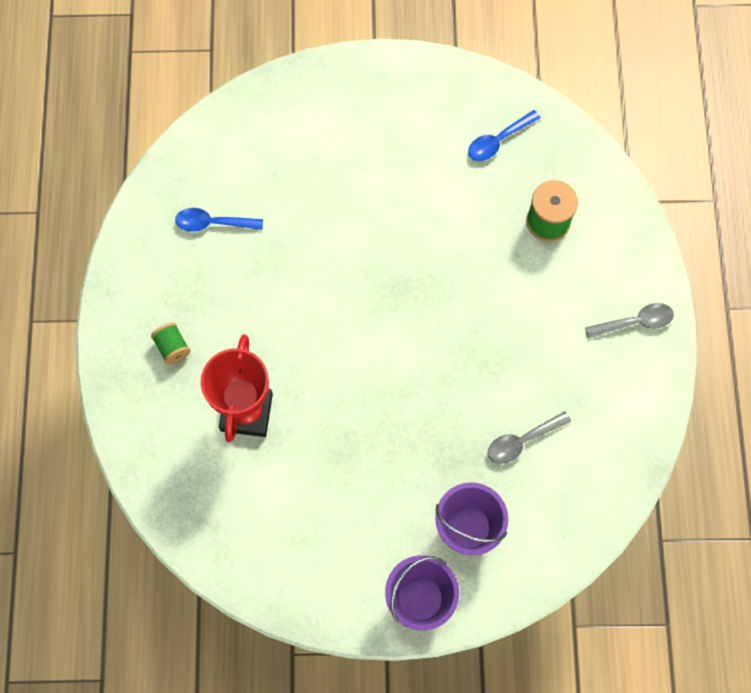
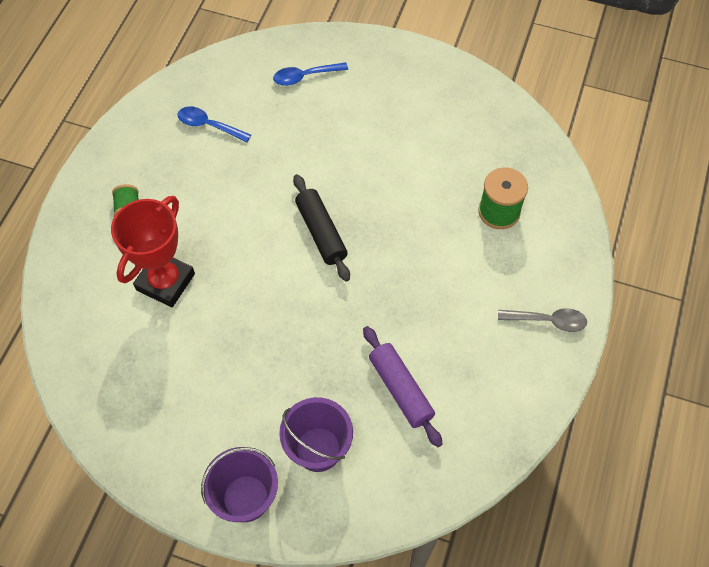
camera: 20 degrees right, 10 degrees down
(380, 304) = (321, 232): none -> black rolling pin
(498, 141) = (479, 135): blue spoon -> blue spoon (305, 76)
(522, 441) = (400, 389): grey spoon -> purple rolling pin

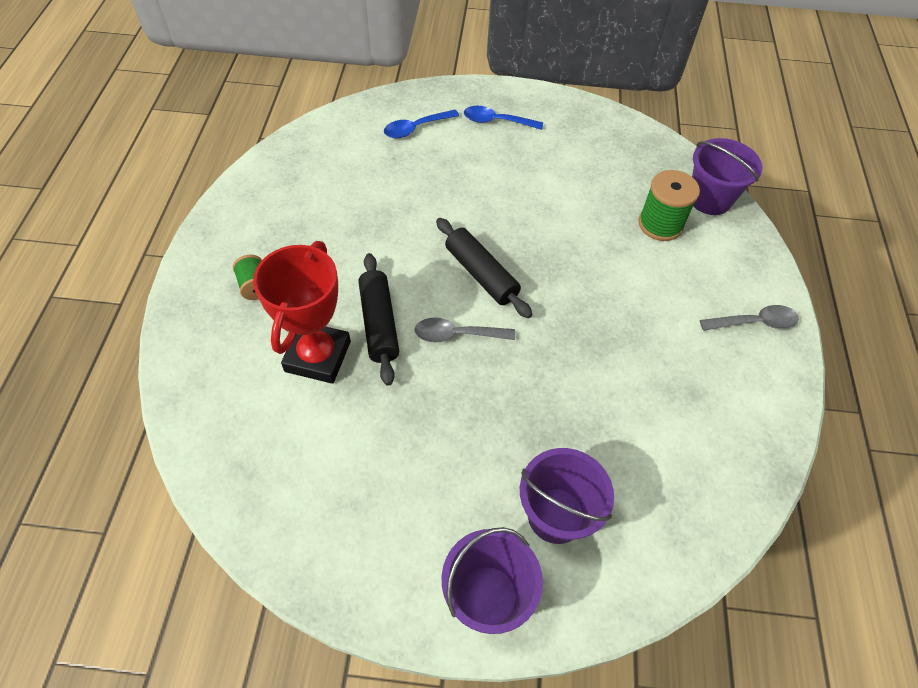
camera: 15 degrees left, 5 degrees down
(209, 125) = (325, 187): blue spoon -> blue spoon (496, 121)
(222, 262) = (379, 323): none -> black rolling pin
(284, 284) = (457, 335): none -> grey spoon
(400, 389) = (626, 425): purple rolling pin -> none
(555, 194) = (709, 199): none -> purple bucket

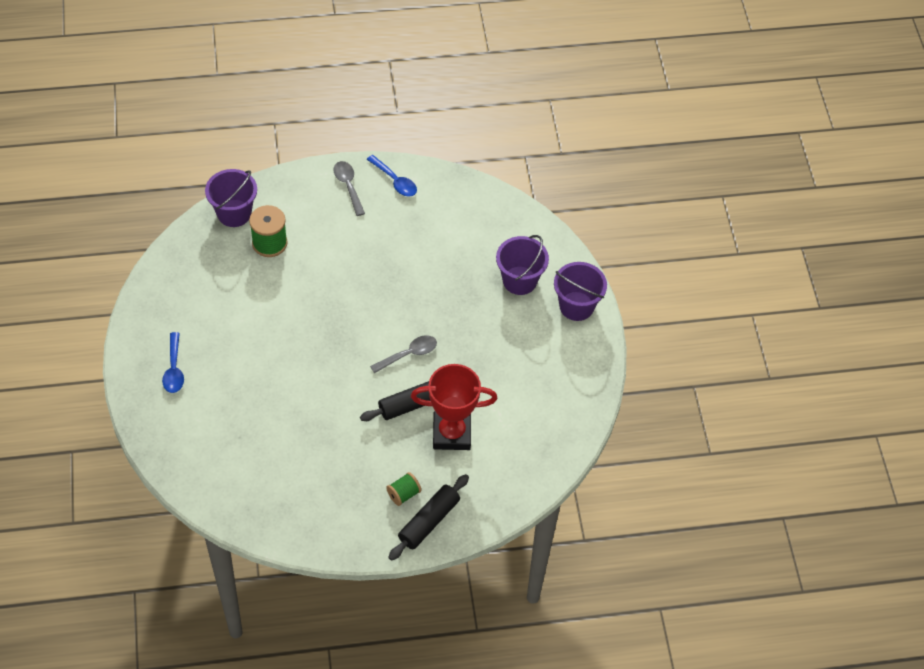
camera: 105 degrees left, 0 degrees up
(416, 128) = (197, 429): blue spoon -> blue spoon (395, 181)
(457, 335) = (409, 354): grey spoon -> grey spoon turned 105 degrees counterclockwise
(481, 274) = (350, 350): black rolling pin -> black rolling pin (429, 521)

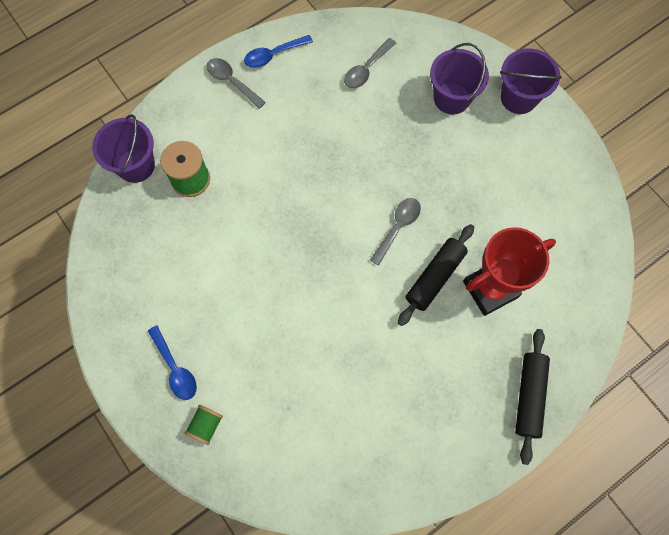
camera: 25 degrees left, 15 degrees up
(395, 181) = (273, 55): blue spoon -> blue spoon turned 135 degrees clockwise
(403, 494) = (486, 380): green spool -> green spool (206, 425)
(464, 226) = (366, 69): none -> grey spoon

